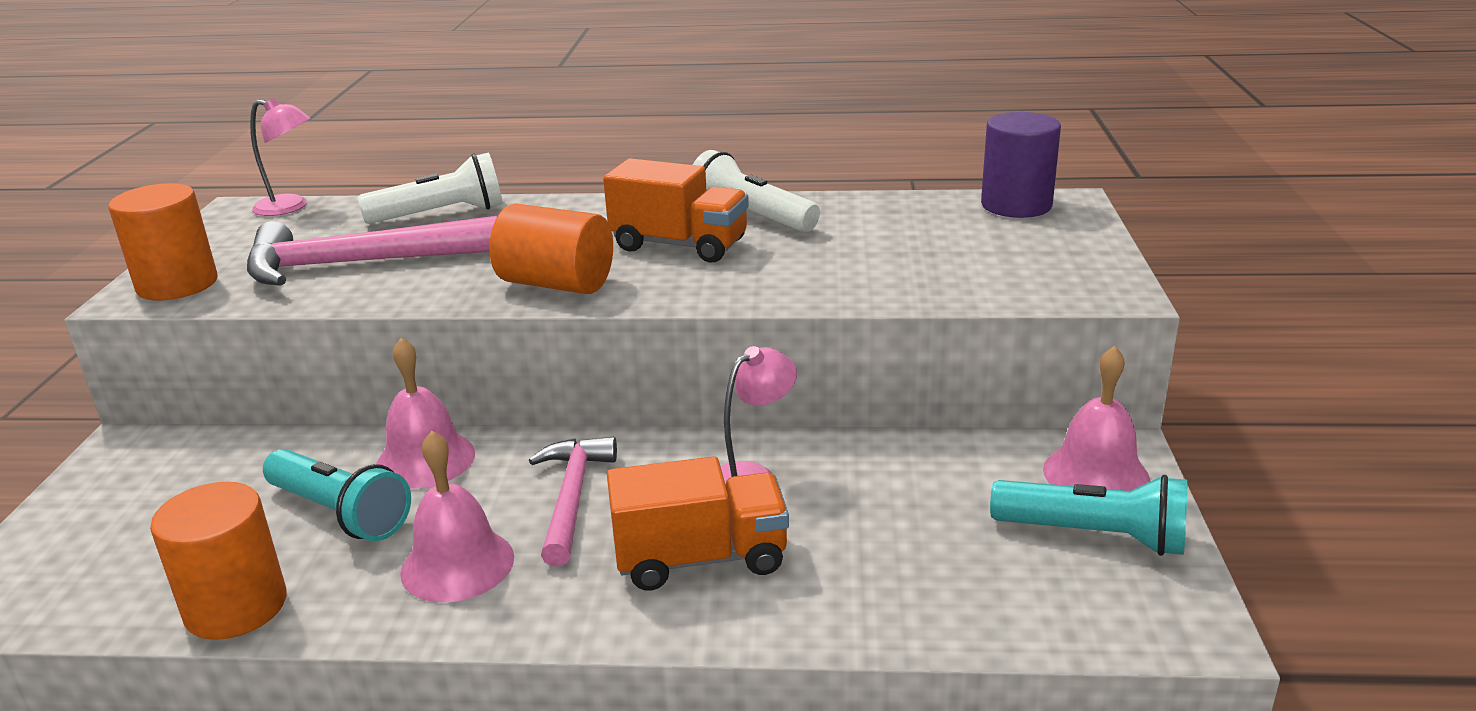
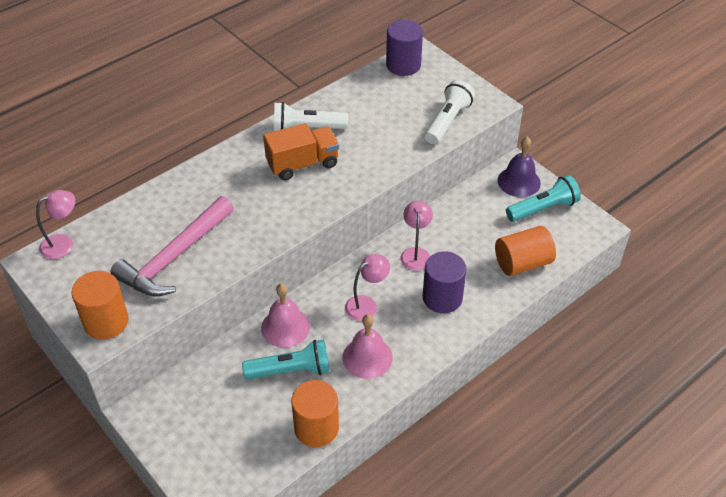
camera: 45 degrees left, 20 degrees up
(441, 214) = (157, 204): white flashlight -> white flashlight (448, 121)
(556, 284) = (286, 216): orange cylinder -> orange cylinder (522, 263)
(572, 497) = (366, 304): pink hammer -> pink lamp
(700, 558) = (442, 298): orange truck -> purple cylinder
(1096, 474) = (519, 181): pink bell -> purple bell

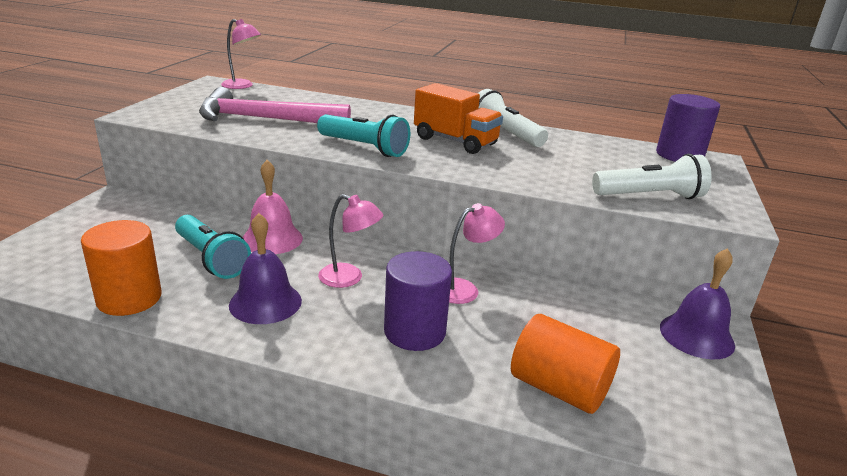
camera: 55 degrees right, 20 degrees down
(106, 322) = (161, 113): orange cylinder -> none
(367, 357) = (265, 302): pink bell -> purple bell
(543, 209) = (685, 376): turquoise flashlight -> turquoise flashlight (364, 148)

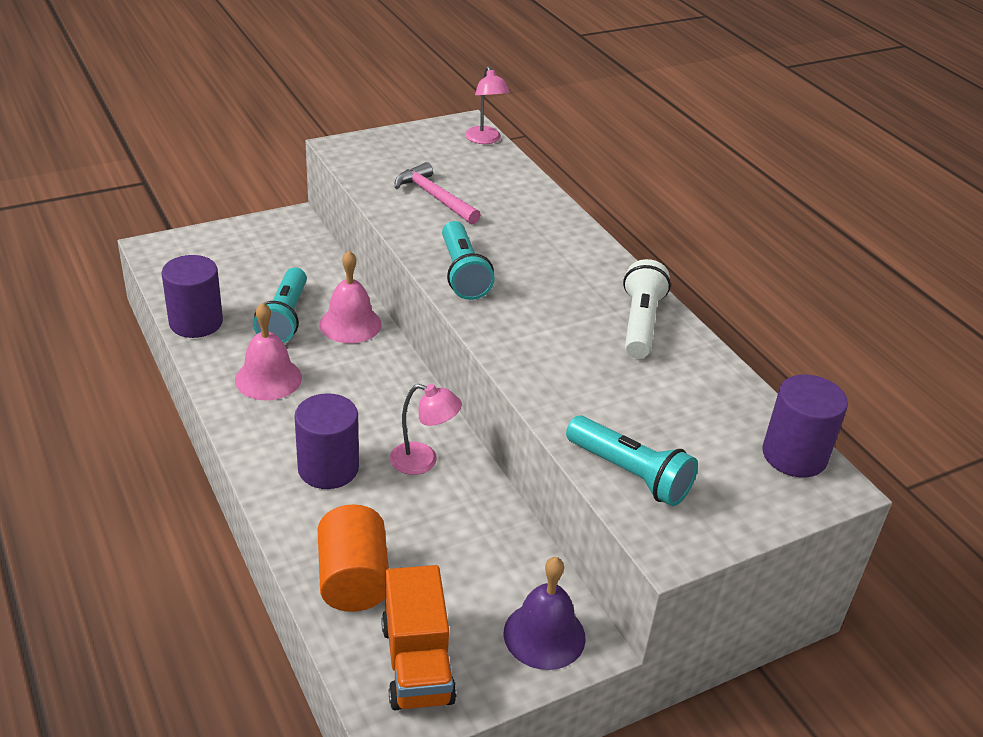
camera: 45 degrees right, 10 degrees up
(129, 298) = (196, 322): orange cylinder -> purple cylinder
(265, 119) = (434, 197): pink hammer -> pink hammer, size x0.65
(265, 302) = (268, 378): purple bell -> pink bell
(349, 278) = (352, 395): pink lamp -> none
(455, 141) = (565, 307): orange truck -> orange truck (417, 663)
(650, 196) = (629, 474): white flashlight -> turquoise flashlight

